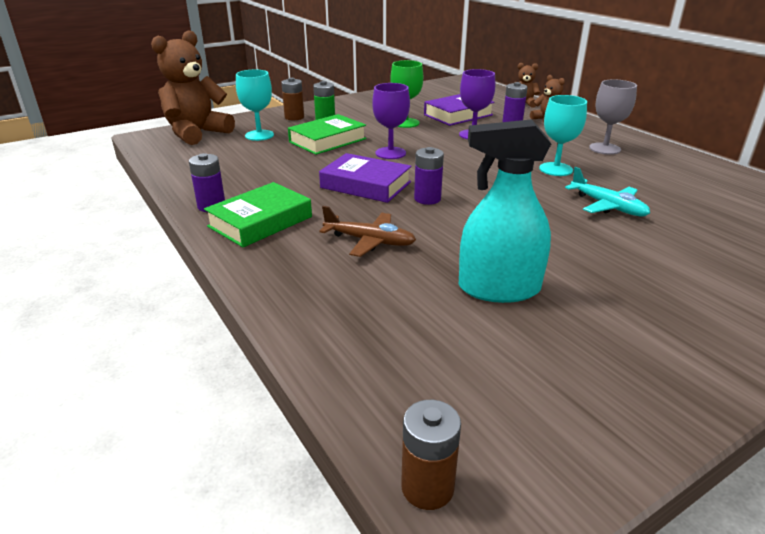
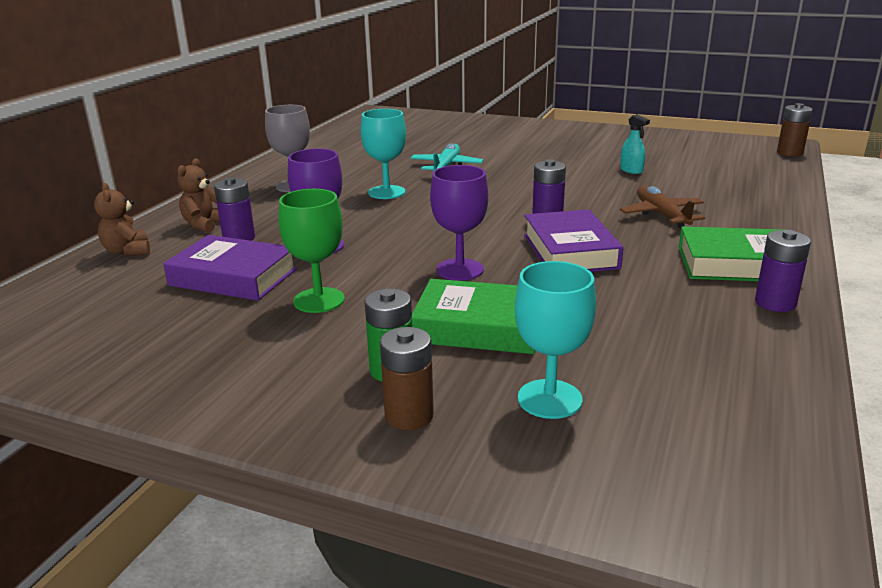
camera: 125 degrees left, 5 degrees down
(196, 133) = (655, 483): brown teddy bear -> none
(498, 289) = (631, 170): turquoise spray bottle -> turquoise spray bottle, size x0.44

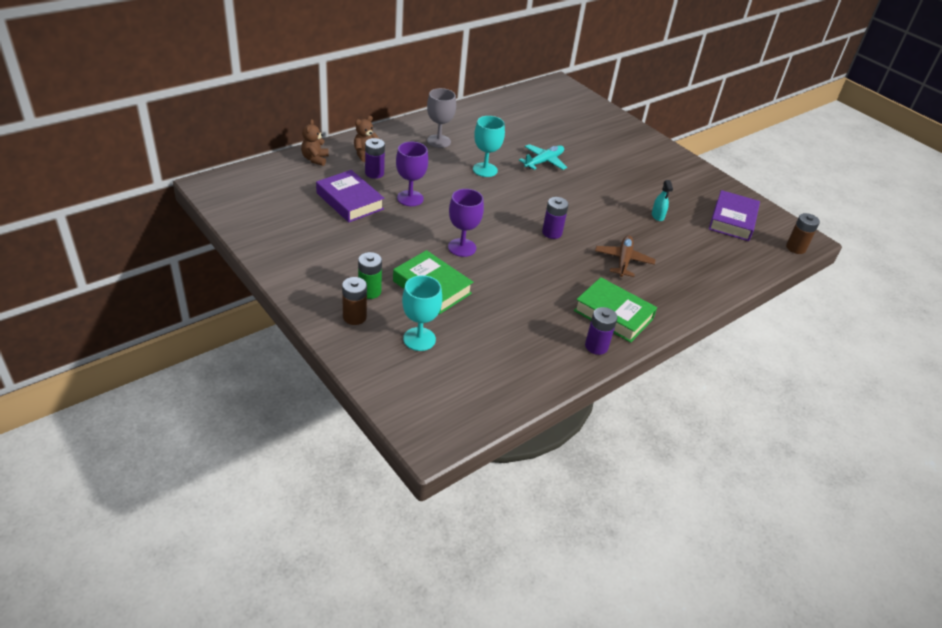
camera: 25 degrees right, 15 degrees up
(319, 300) = (375, 235): green goblet -> none
(570, 251) = (534, 262): purple book -> purple book (732, 220)

